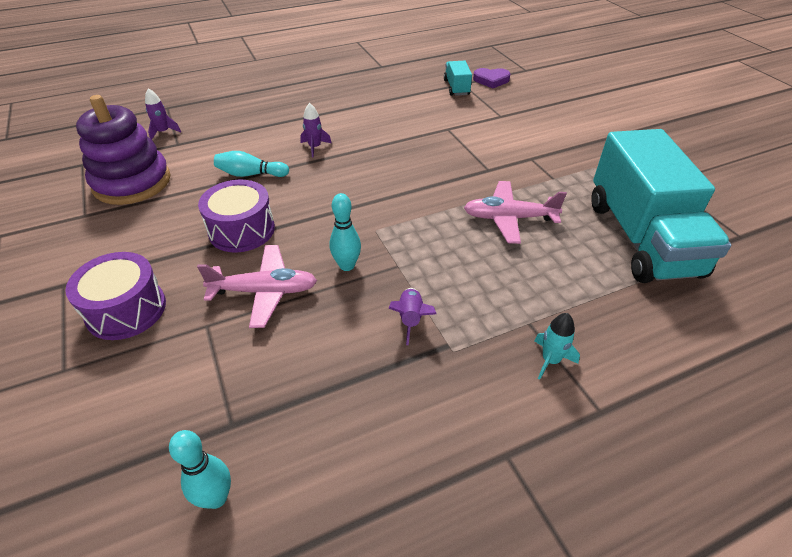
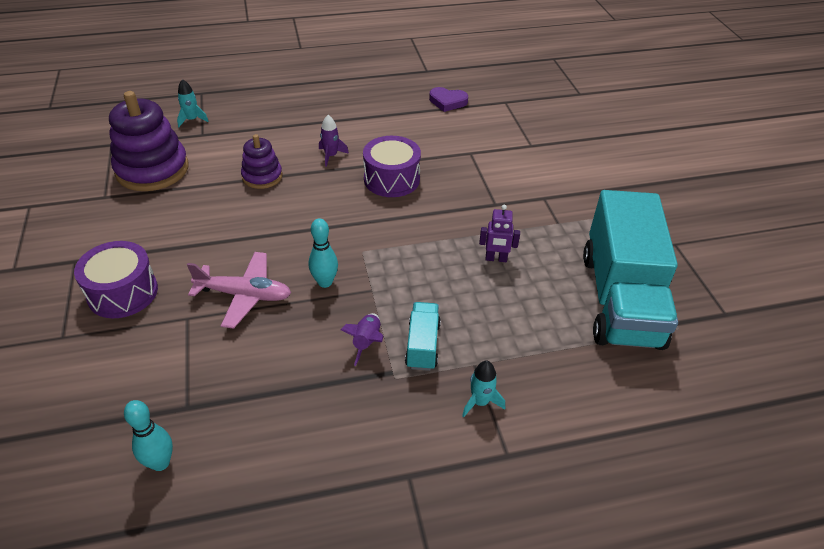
camera: 10 degrees right, 0 degrees up
(163, 132) = (192, 120): purple rocket -> turquoise rocket
(242, 230) = (239, 232): purple drum -> purple drum (391, 179)
(250, 174) = (262, 176): turquoise bowling pin -> purple stacking toy
(456, 87) = (496, 106): turquoise truck -> turquoise truck (422, 345)
(491, 80) = (537, 102): purple heart -> purple heart (447, 102)
(509, 218) = (496, 259): pink plane -> purple robot

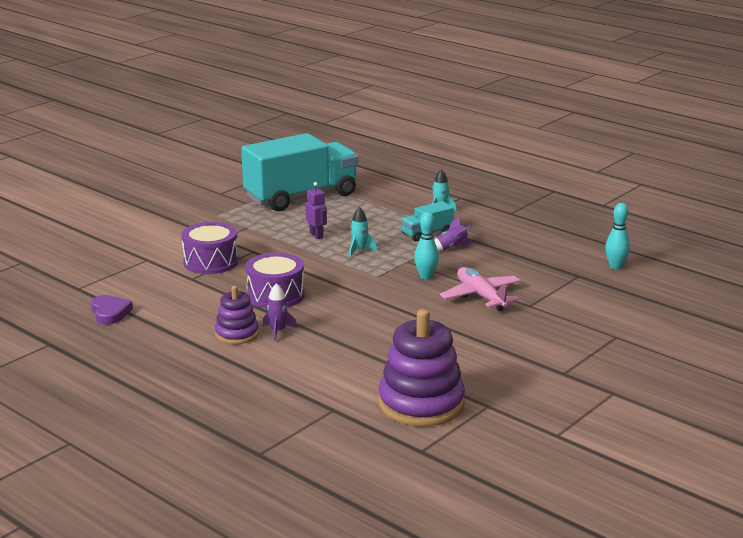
camera: 125 degrees left, 20 degrees down
(123, 292) = (552, 337): purple drum -> purple drum (211, 262)
(192, 120) = (317, 429): turquoise rocket -> turquoise rocket (359, 250)
(262, 176) = (351, 348): purple stacking toy -> purple stacking toy (237, 334)

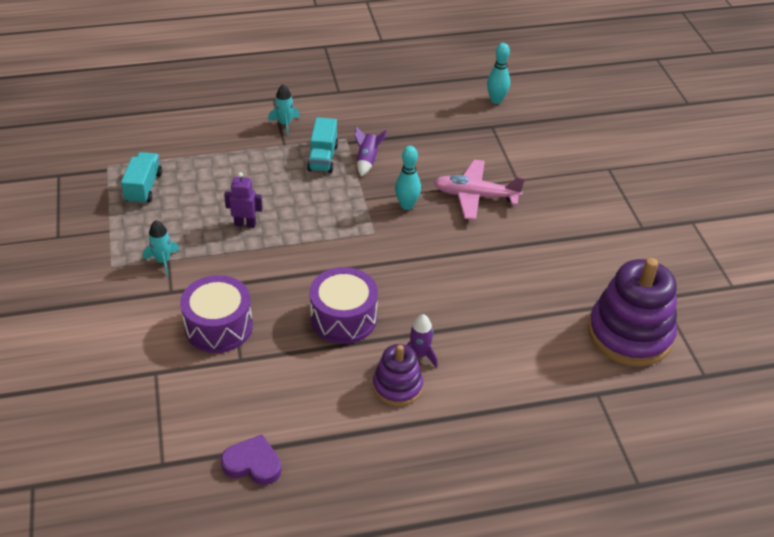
camera: 55 degrees left, 20 degrees up
(301, 197) = (144, 187): turquoise truck -> turquoise truck, size x0.43
(359, 250) = (310, 215): turquoise rocket -> turquoise rocket (163, 261)

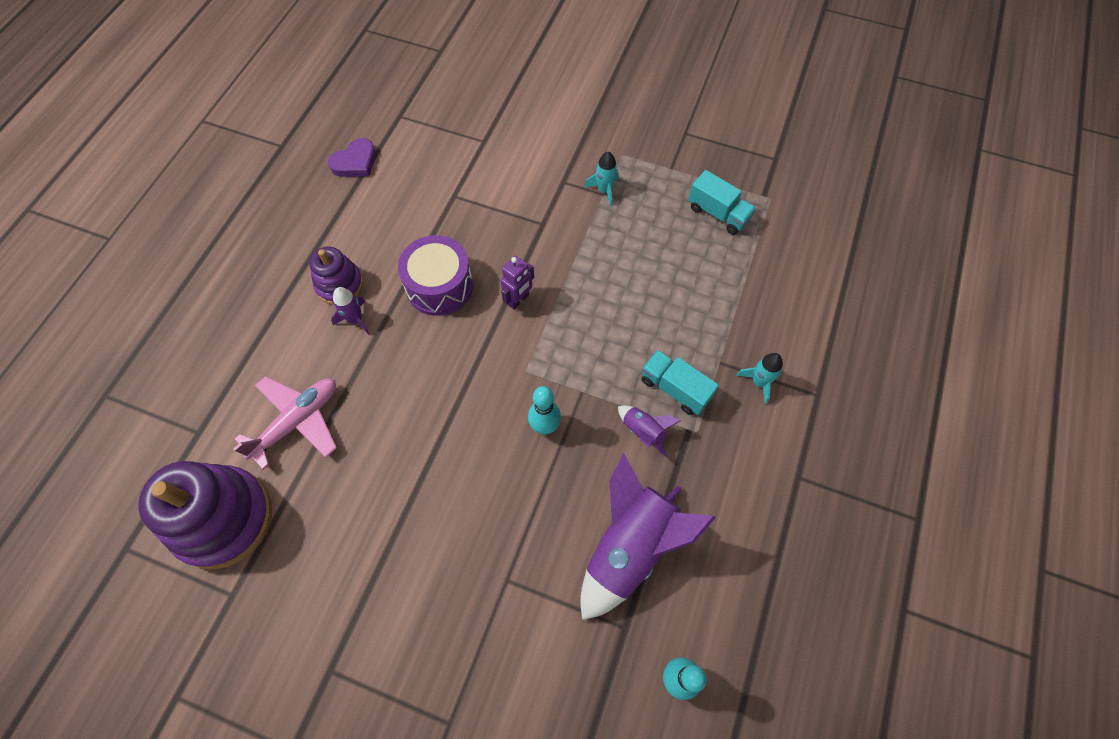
camera: 125 degrees right, 20 degrees up
(219, 326) = (499, 196): purple drum -> none
(245, 224) = (613, 269): purple robot -> purple robot (518, 300)
(446, 140) = (630, 547): none -> purple rocket
(475, 196) = (511, 510): pink plane -> pink plane (297, 421)

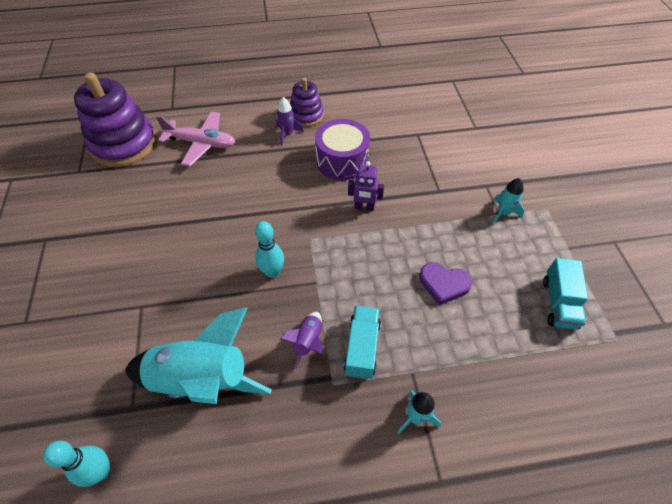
camera: 60 degrees right, 10 degrees down
(355, 162) = (398, 79): purple heart -> purple heart (443, 284)
(630, 547) = (201, 379): purple rocket -> turquoise rocket

